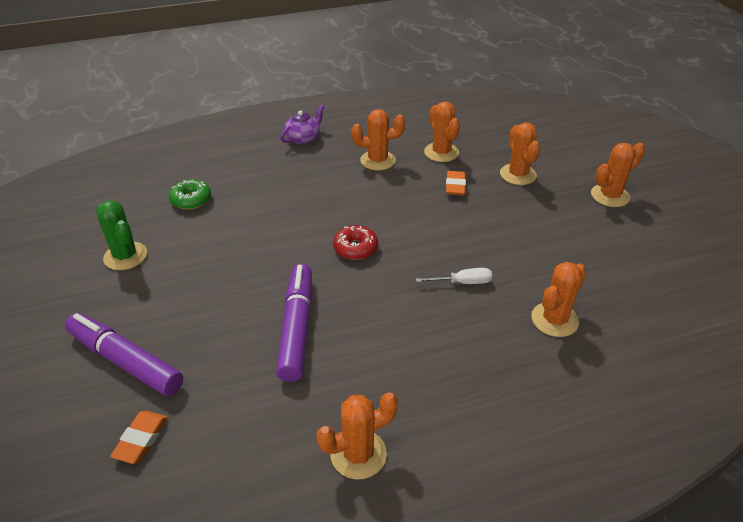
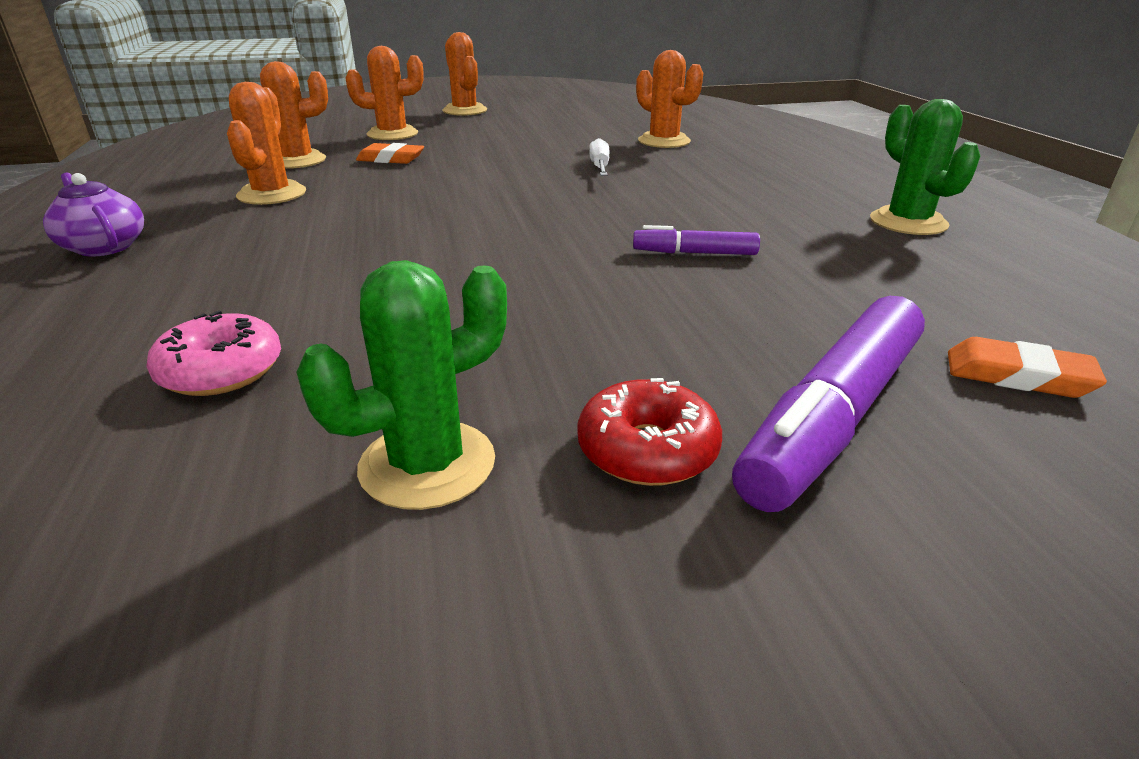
camera: 85 degrees left, 10 degrees down
(191, 200) = (221, 371): green donut -> pink donut
(297, 327) = (694, 253): purple marker -> purple marker, size x0.52
(355, 248) = (508, 214): red donut -> red donut (647, 450)
(358, 454) = (908, 222): orange cactus -> green cactus

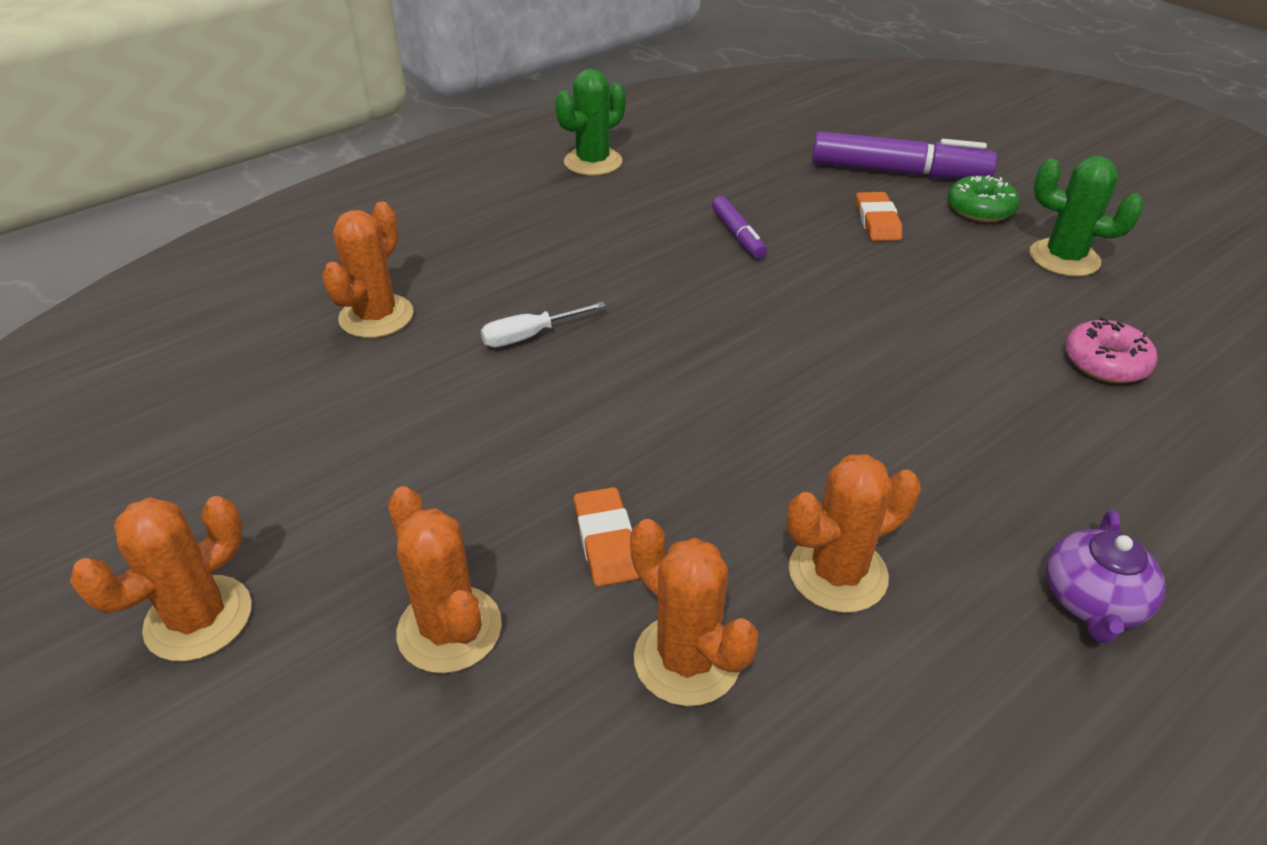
camera: 115 degrees left, 10 degrees up
(647, 450) = (980, 209): red donut -> green donut
(1017, 376) = (807, 134): orange eraser -> orange eraser (877, 221)

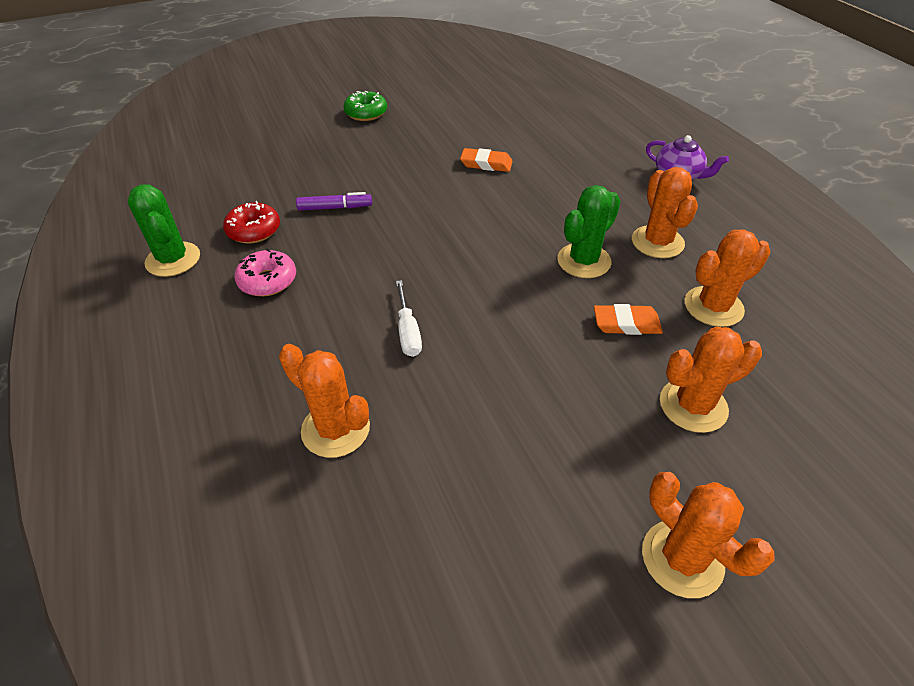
camera: 75 degrees left, 5 degrees up
(663, 193) = (254, 230): none -> red donut
(877, 221) = (356, 150): orange eraser -> orange eraser (486, 164)
(898, 172) = (303, 127): purple marker -> none
(1064, 258) = (430, 104): green cactus -> green cactus (584, 261)
(1105, 362) = (522, 121): pink donut -> pink donut (268, 281)

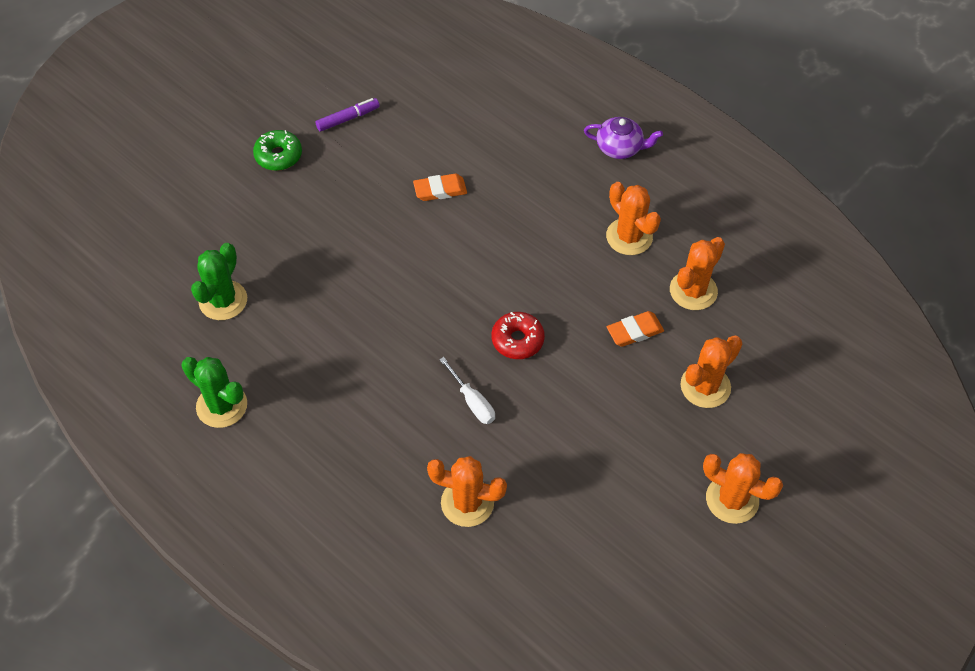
camera: 25 degrees left, 10 degrees up
(254, 230) = (272, 347): red donut -> red donut (517, 340)
(268, 281) = (324, 396): pink donut -> none
(335, 208) = (330, 294): purple marker -> purple marker (348, 118)
(584, 261) = (577, 279): green cactus -> green cactus (223, 300)

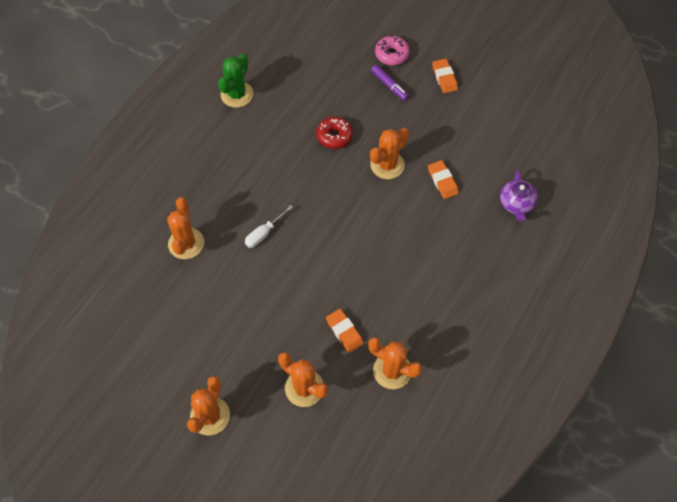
camera: 80 degrees right, 5 degrees up
(218, 205) = (391, 54): none -> pink donut
(223, 300) = (315, 76): green cactus -> none
(278, 156) = (444, 78): green donut -> orange eraser
(348, 118) = (492, 111): purple marker -> purple marker (389, 85)
(517, 340) = (320, 253): red donut -> red donut (334, 136)
(620, 148) = (523, 299): purple teapot -> purple teapot (516, 204)
(629, 237) = (433, 317): orange cactus -> orange cactus (387, 165)

